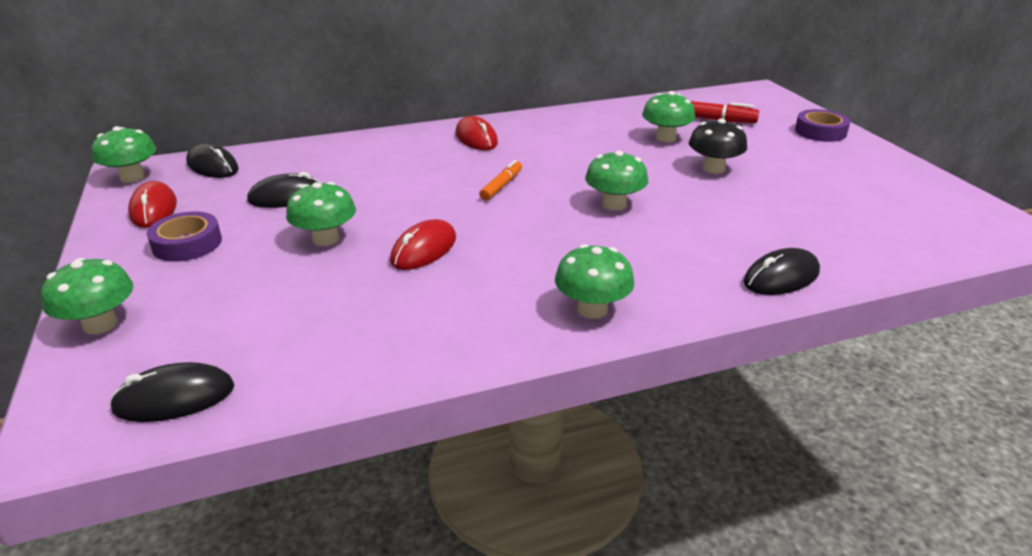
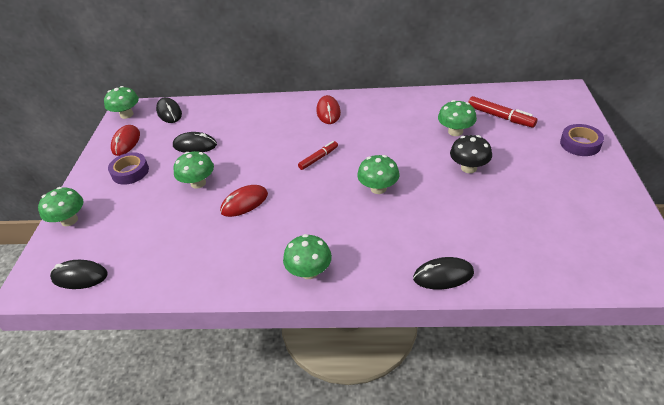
camera: 25 degrees right, 10 degrees up
(501, 186) = (318, 158): orange marker -> red marker

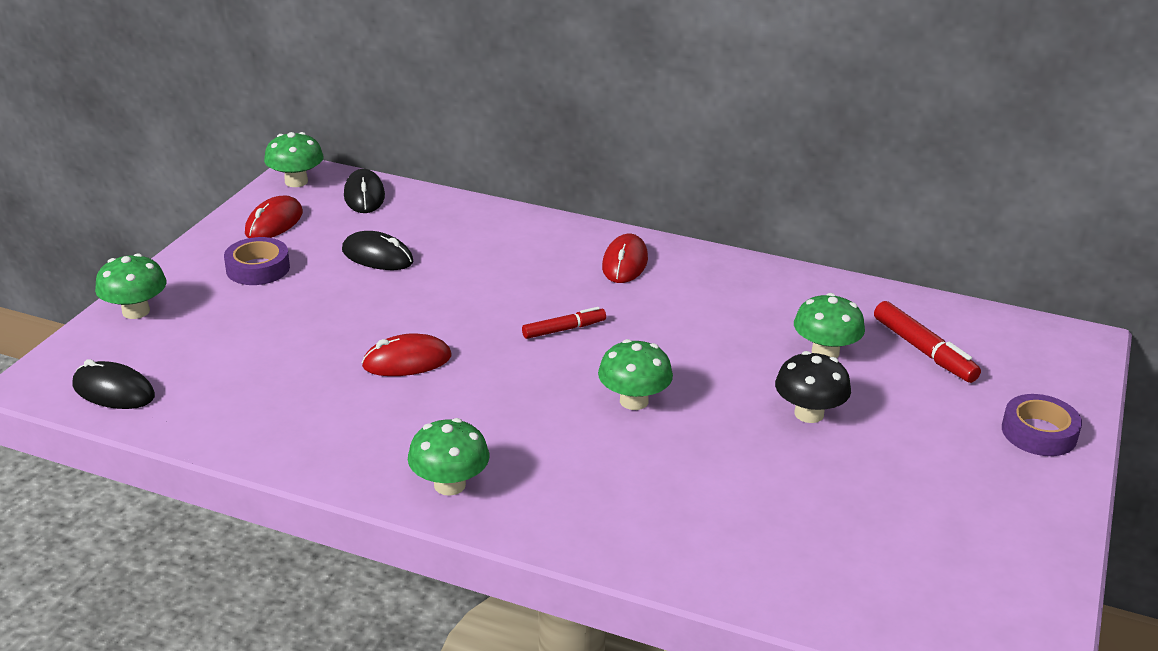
camera: 15 degrees right, 10 degrees down
(198, 183) = (352, 313): green mushroom -> none
(443, 275) = (656, 553): black mouse -> none

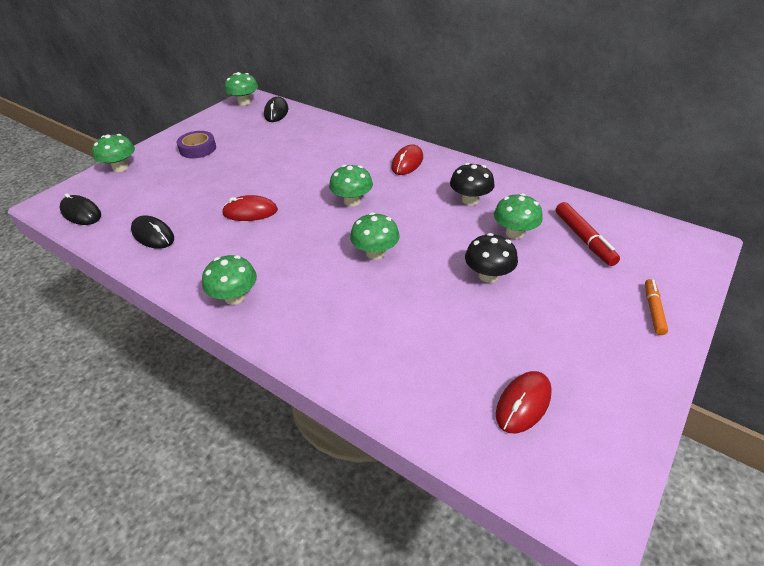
camera: 15 degrees right, 10 degrees up
(274, 223) = (220, 124): red mouse -> red mouse (523, 403)
(377, 256) = (266, 147): black mouse -> black mouse (153, 235)
(563, 329) = (352, 201): red marker -> green mushroom
(744, 311) = (470, 200): none -> black mushroom
(1039, 433) = (653, 310): purple tape -> orange marker

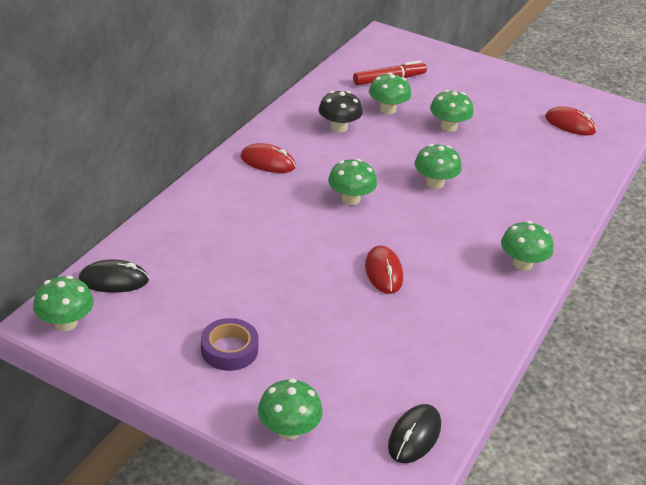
camera: 100 degrees left, 5 degrees down
(153, 235) = (445, 347): black mouse -> none
(488, 275) = (448, 127): black mushroom -> green mushroom
(653, 310) = (465, 67): orange marker -> none

